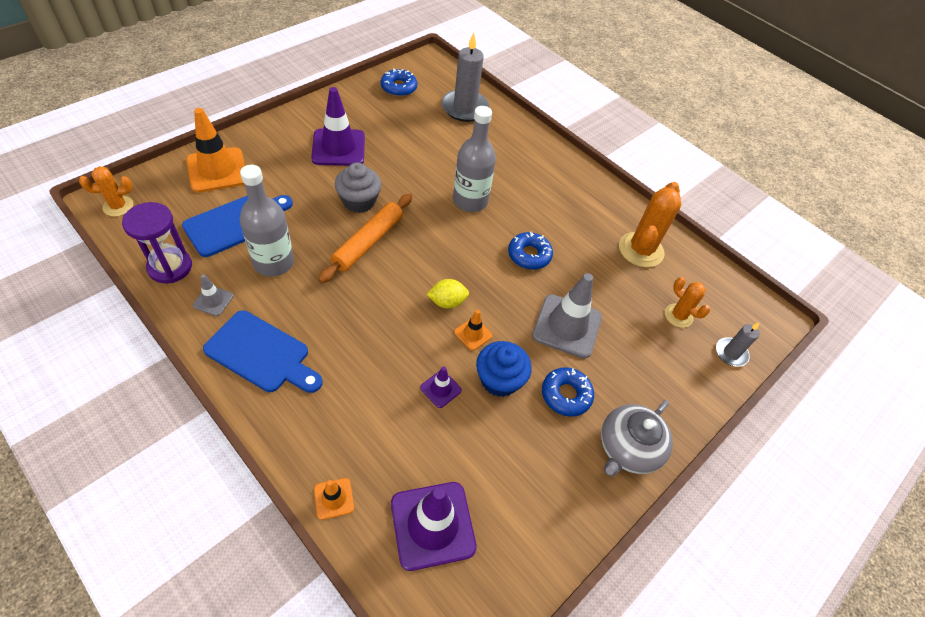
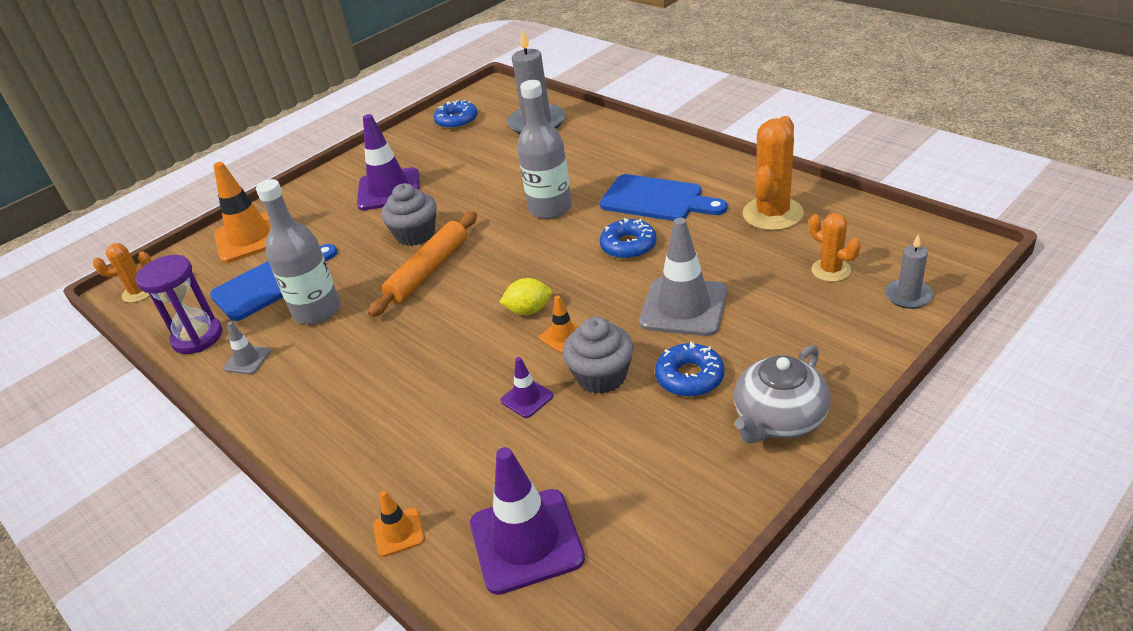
camera: 10 degrees right, 15 degrees down
(261, 354) = (305, 401): blue cutting board -> blue cutting board (656, 200)
(499, 379) = (601, 376): blue cupcake -> grey cupcake

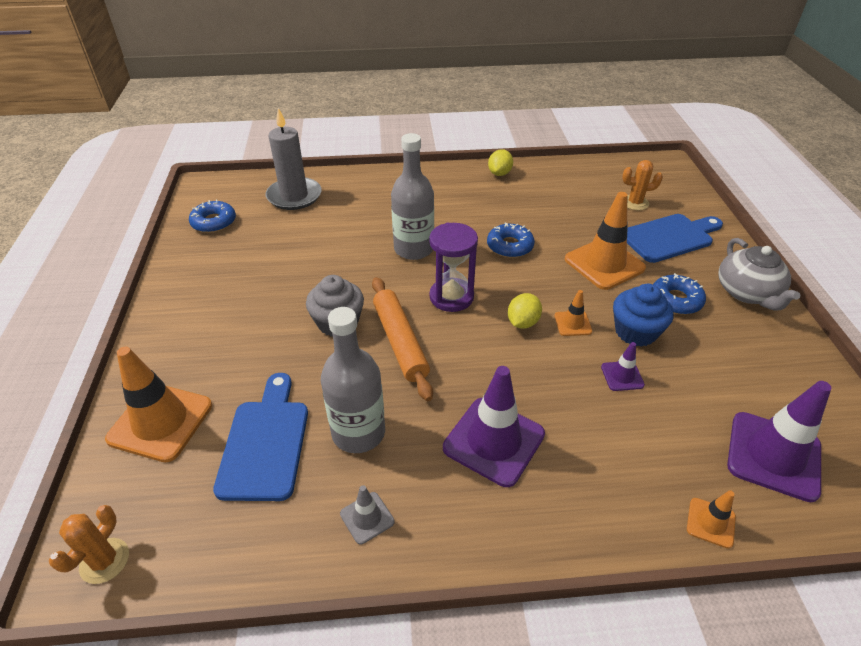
camera: 55 degrees left, 5 degrees up
(197, 337) = (273, 542): purple hourglass -> purple hourglass (451, 297)
(389, 190) = (246, 303): purple traffic cone -> purple traffic cone (494, 441)
(601, 376) = (635, 332): grey cupcake -> blue cupcake
(656, 200) = (476, 210): blue cutting board -> blue cutting board (670, 237)
(684, 307) = (604, 264): grey traffic cone -> orange traffic cone
(739, 176) = (499, 173): none -> yellow lemon
(772, 214) = (555, 187): orange cactus -> none
(908, 296) = (687, 198): grey candle -> none

